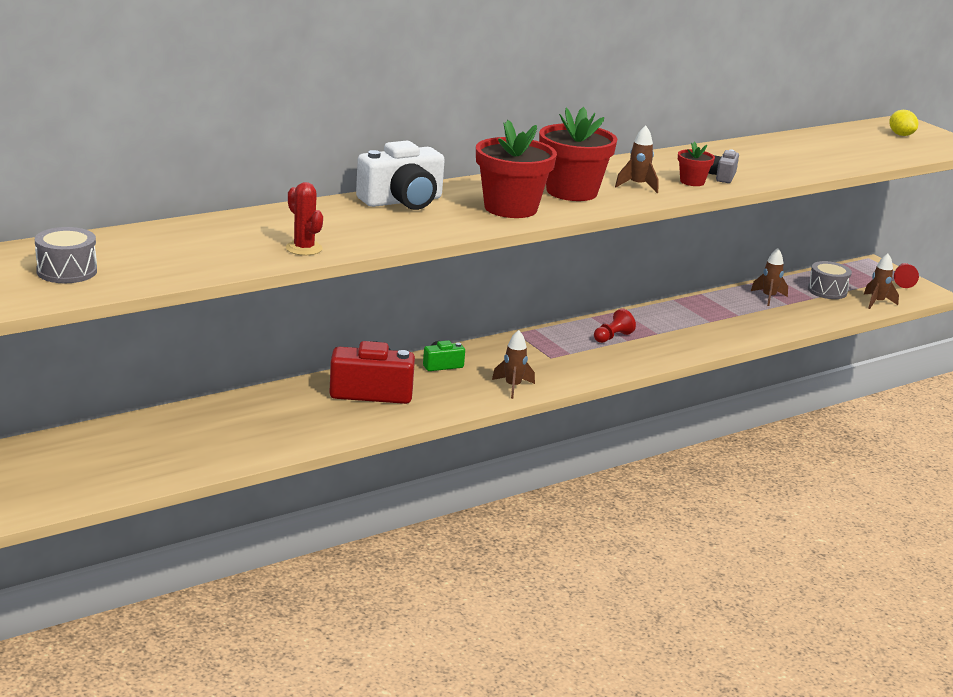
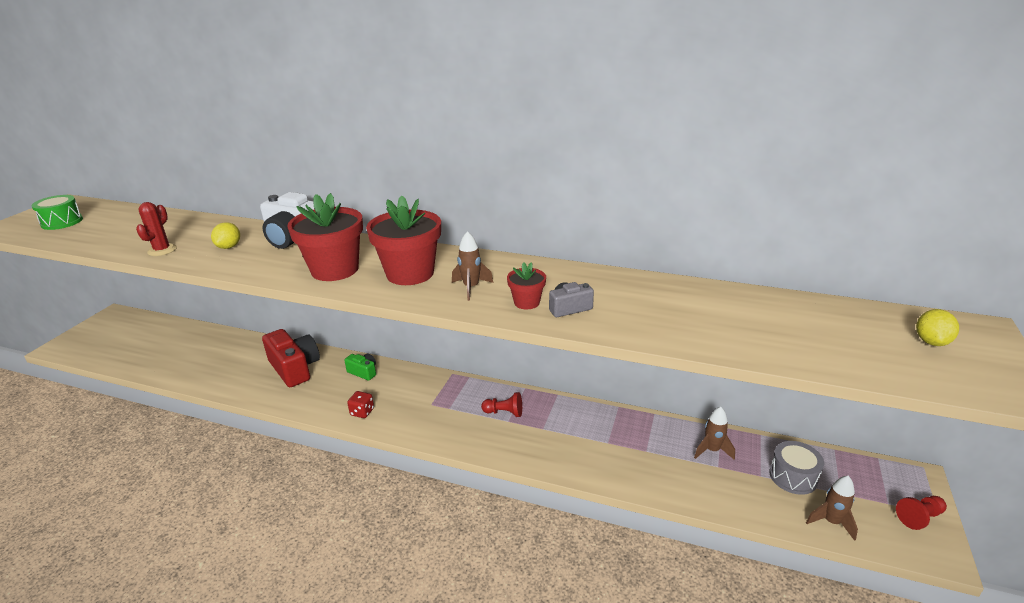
camera: 55 degrees right, 5 degrees up
(67, 271) = (62, 222): grey drum -> green drum
(360, 225) = (229, 247): none -> yellow lemon
(513, 387) = (362, 412): brown rocket -> red dice

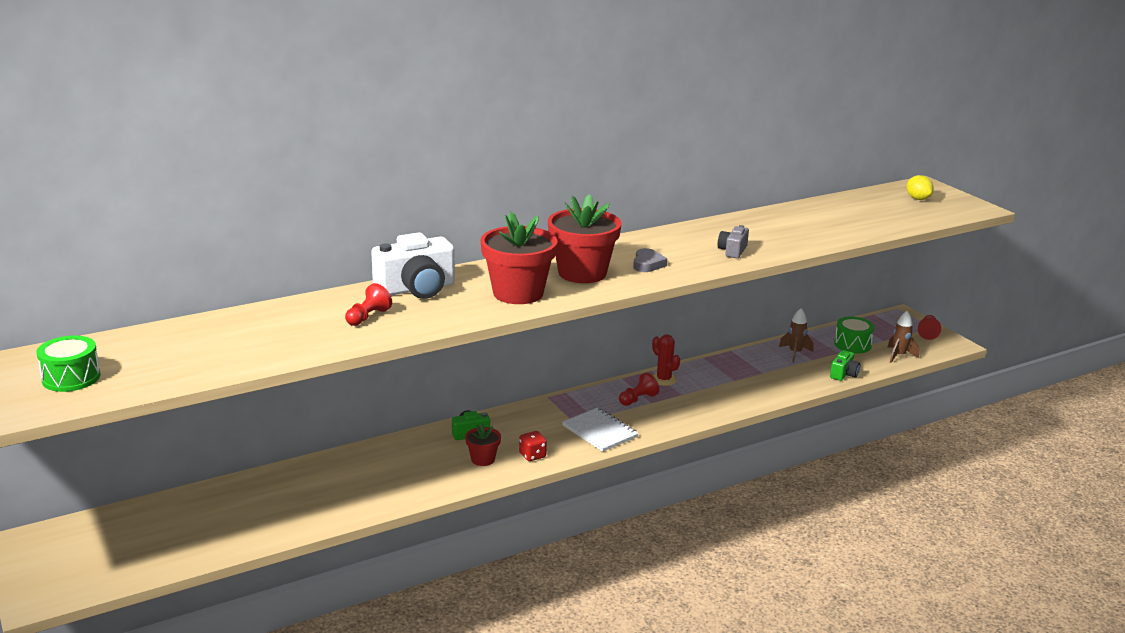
camera: 50 degrees left, 5 degrees down
(162, 250) = (305, 345): red cactus -> red cactus (663, 379)
(229, 247) = (368, 317): yellow lemon -> red pawn
(295, 368) = (397, 463): red camera -> none
(432, 422) = (600, 431): none -> white notebook
(471, 288) = (647, 264): brown rocket -> grey heart
(526, 302) = (702, 258): red flower pot -> red flower pot (483, 459)
(727, 502) = (844, 374): none -> green camera
(793, 477) = (852, 344): grey drum -> green drum

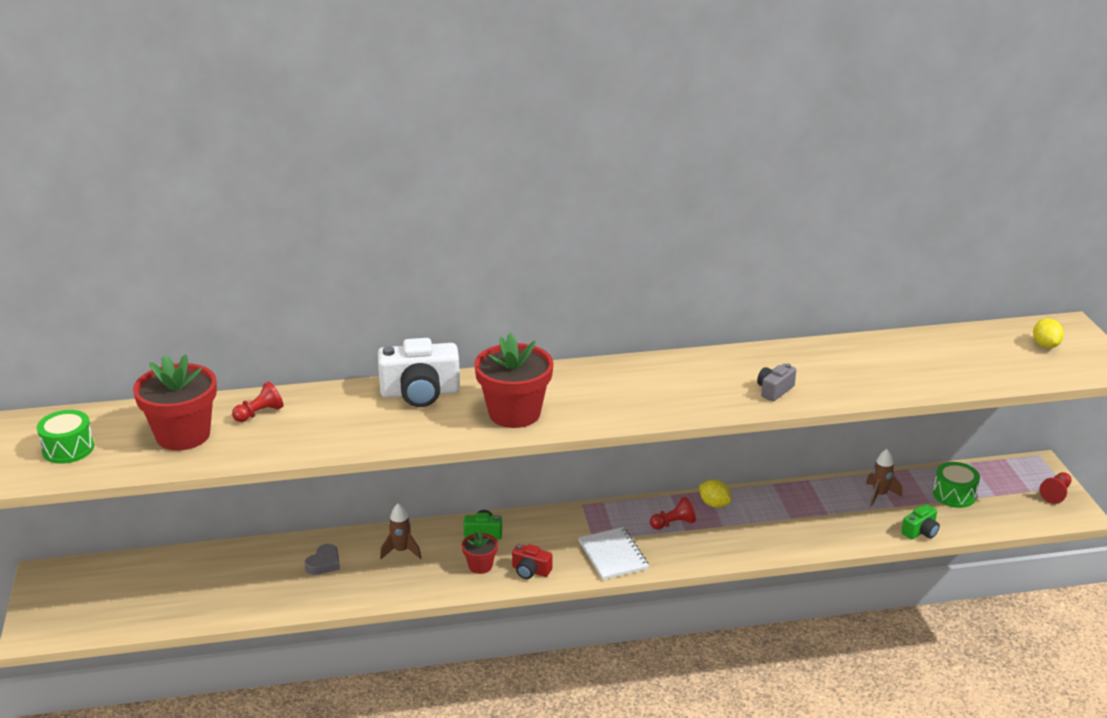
camera: 20 degrees right, 5 degrees up
(368, 317) = (355, 421): red pawn -> red pawn (259, 413)
(532, 455) = (530, 571): red dice -> red camera
(582, 273) = (595, 397): red flower pot -> red flower pot (183, 435)
(647, 264) = (670, 395): grey heart -> grey heart (324, 563)
(663, 379) = (714, 504): red cactus -> yellow lemon
(899, 356) = (1001, 518): brown rocket -> brown rocket (401, 551)

